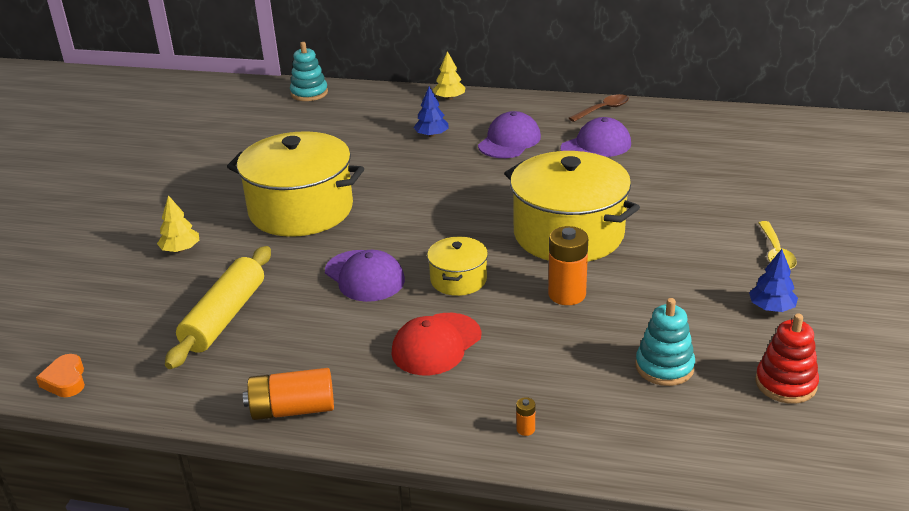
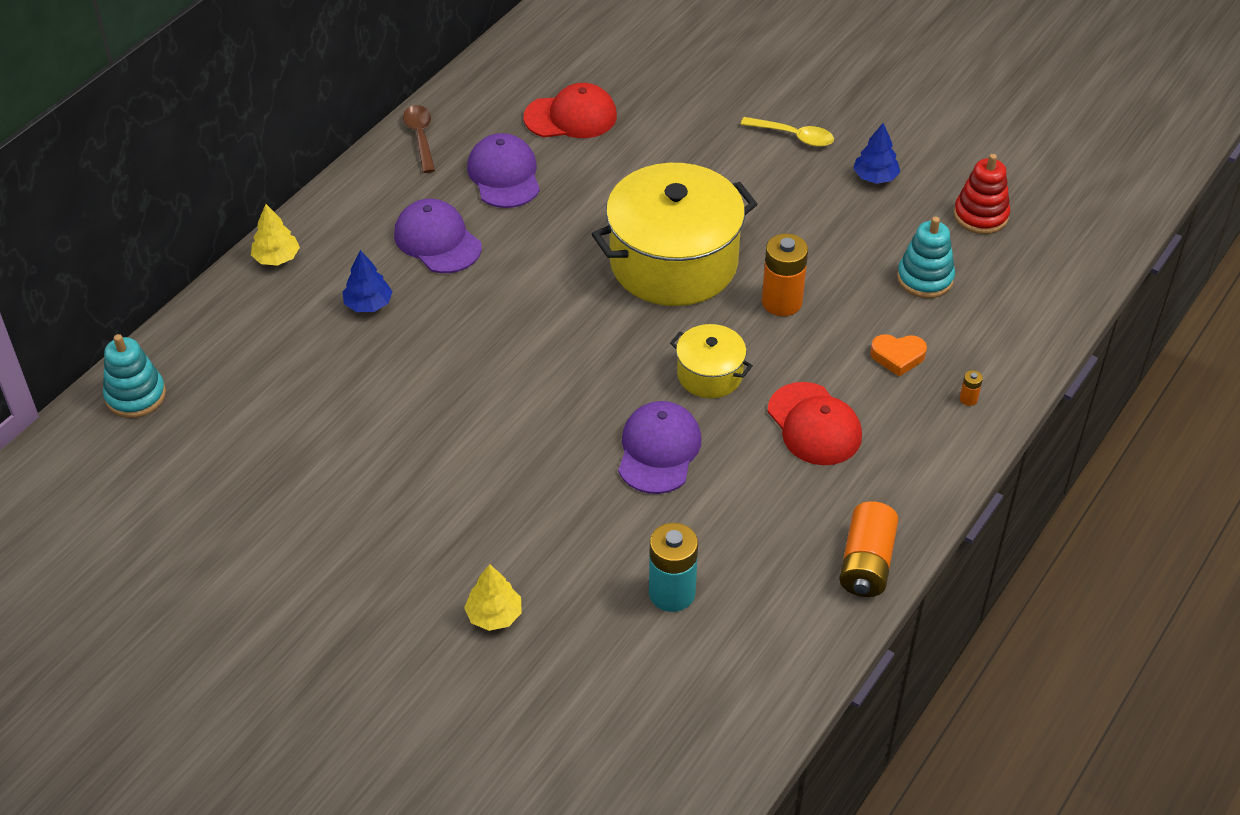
camera: 70 degrees left, 15 degrees up
(65, 380) = (722, 764): orange heart -> orange heart (898, 357)
(225, 317) = (672, 593): yellow rolling pin -> turquoise battery
(301, 210) = (473, 475): yellow pot -> none
(364, 276) = (659, 450): purple cap -> purple cap turned 60 degrees counterclockwise
(684, 154) = (571, 117): none -> red cap

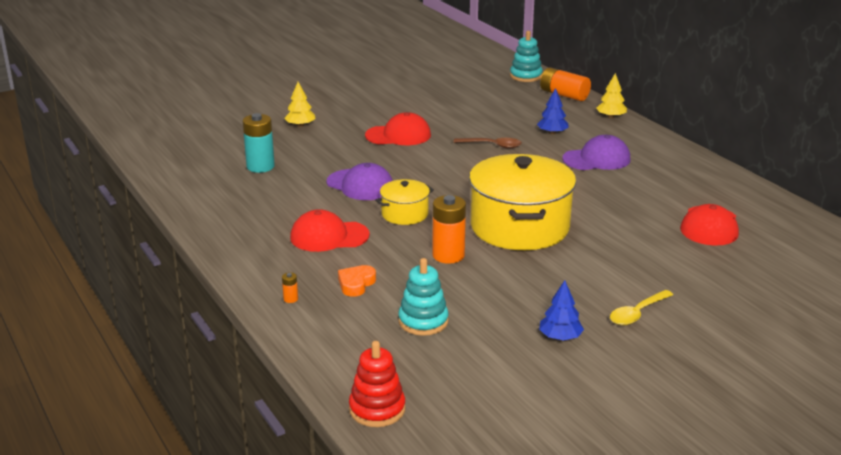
camera: 115 degrees right, 20 degrees down
(420, 137) = (709, 172): brown spoon -> brown spoon (492, 145)
(468, 472) = (398, 135): none -> red cap
(504, 175) = (652, 190): purple cap -> none
(866, 563) = (210, 223): orange battery -> orange battery (564, 95)
(980, 215) = (475, 375): red stacking toy -> red stacking toy (377, 409)

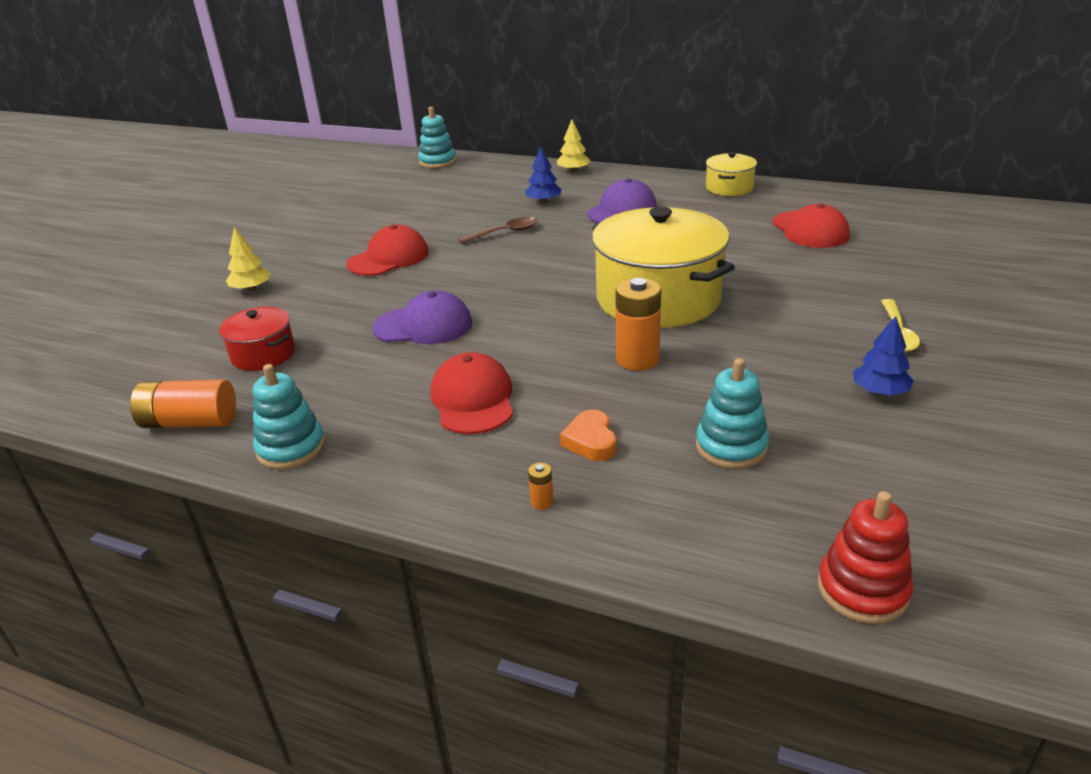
camera: 35 degrees left, 5 degrees up
(215, 220) = (291, 448): none -> turquoise stacking toy
(260, 167) = (263, 354): turquoise battery -> red pot
(329, 236) = (473, 399): red cap -> red cap turned 120 degrees clockwise
(405, 214) = (522, 336): yellow pot -> yellow pot (729, 188)
(564, 95) = (500, 166): orange battery -> orange battery (190, 422)

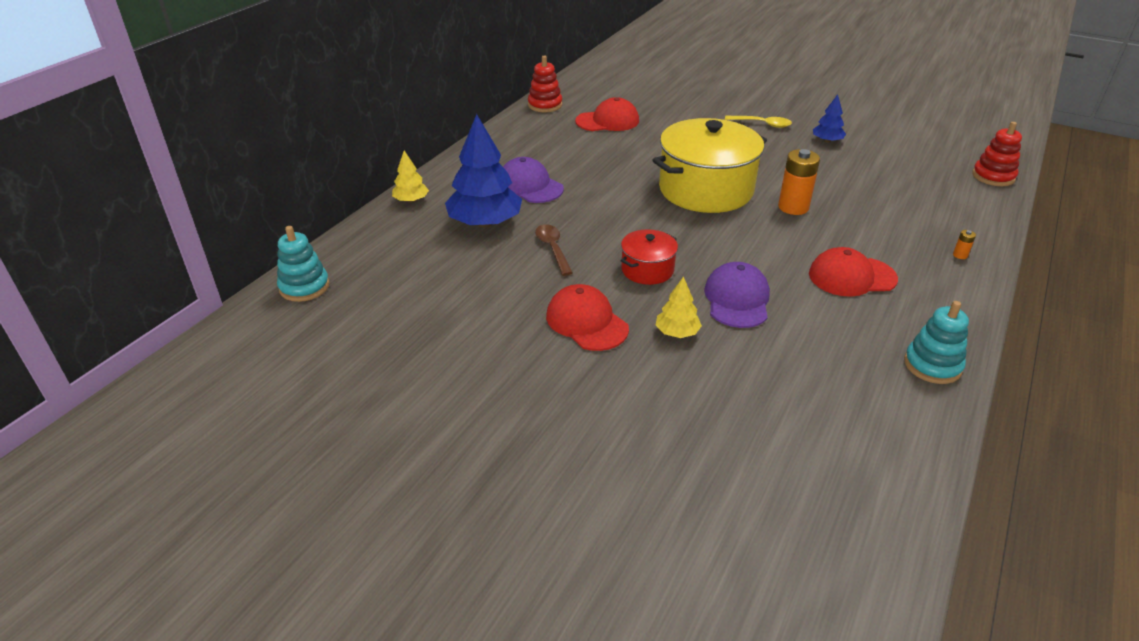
camera: 85 degrees left, 5 degrees up
(190, 422) = (909, 434): orange battery -> none
(251, 289) = (636, 425): yellow tree -> yellow tree (677, 332)
(263, 354) = (786, 398): red pot -> red pot (647, 270)
(543, 201) = (485, 223): blue tree -> blue tree, size x2.01
(591, 441) = (893, 233): orange heart -> none
(729, 188) = (508, 135): yellow pot -> none
(731, 447) = (889, 190): turquoise stacking toy -> none
(824, 194) = (545, 105): none -> red stacking toy

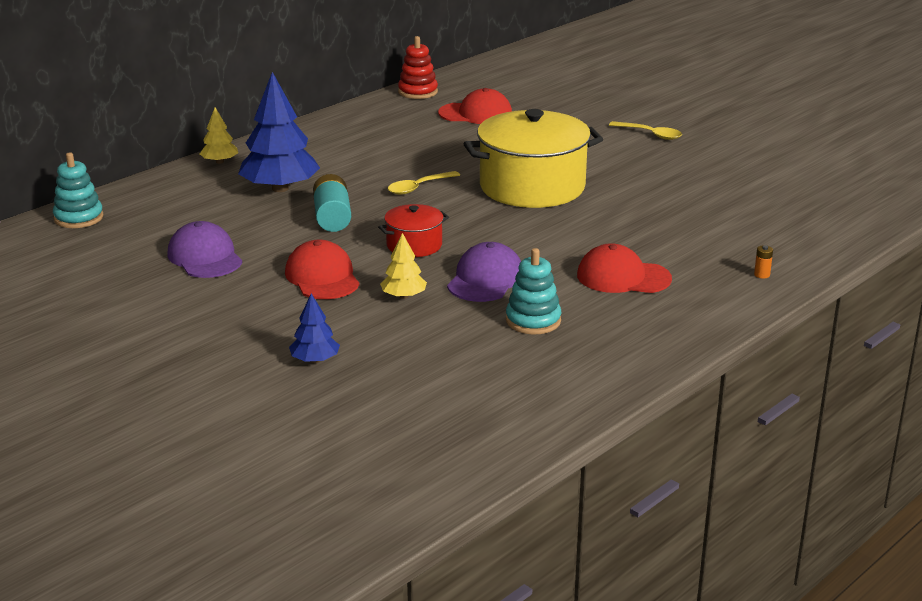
camera: 15 degrees right, 10 degrees down
(530, 186) = (347, 163): purple cap -> purple cap (205, 257)
(553, 249) = (332, 217): brown spoon -> turquoise battery
(609, 204) = (418, 187): none -> yellow spoon
(793, 207) = (615, 213): orange battery -> none
(827, 141) = (711, 158): blue tree -> blue tree (315, 360)
(932, 365) = (638, 354): turquoise stacking toy -> turquoise stacking toy (533, 321)
(993, 176) = (878, 212): red stacking toy -> none

